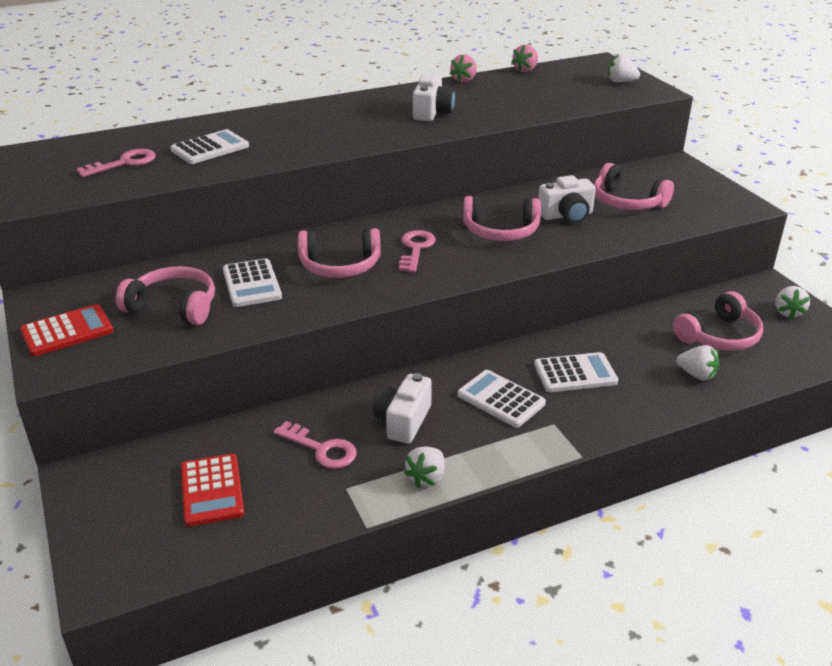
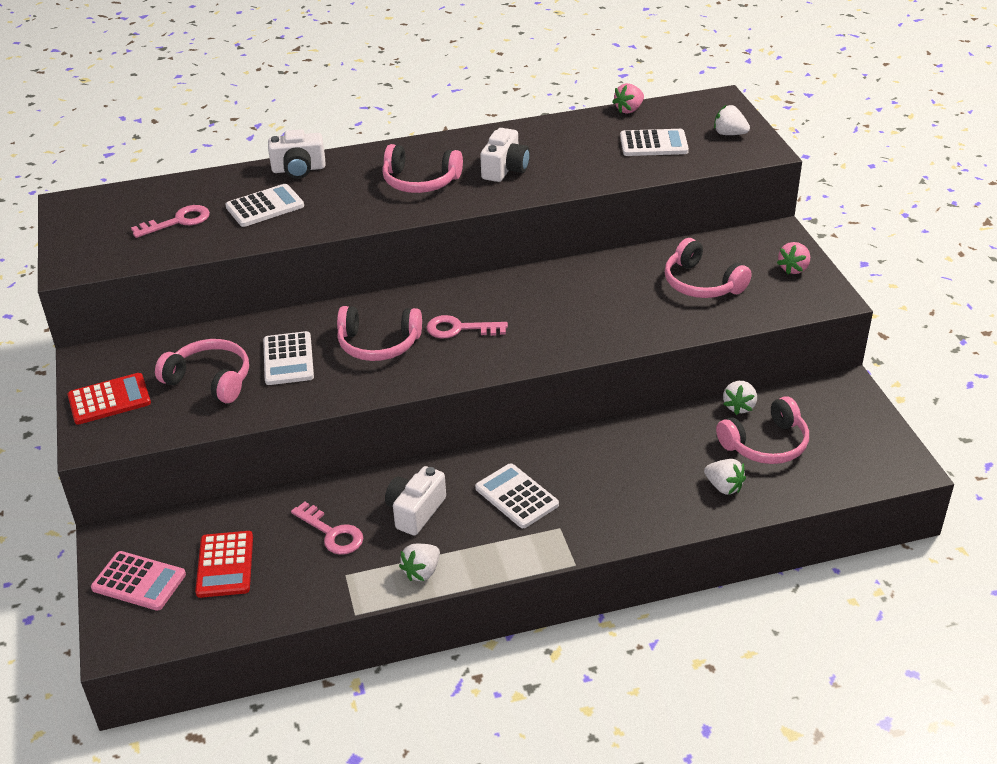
camera: 10 degrees right, 5 degrees up
(117, 516) = (139, 581): none -> pink calculator
(415, 249) = (459, 329): pink key -> pink key turned 105 degrees counterclockwise
(464, 80) = (555, 122): pink strawberry -> pink strawberry (793, 269)
(501, 231) = (553, 313): pink headphones -> pink headphones (420, 181)
(566, 215) = (629, 297): white camera -> white camera (299, 169)
(575, 373) = (600, 474): white calculator -> white calculator (653, 144)
(788, 312) = (853, 422): white strawberry -> white strawberry (739, 406)

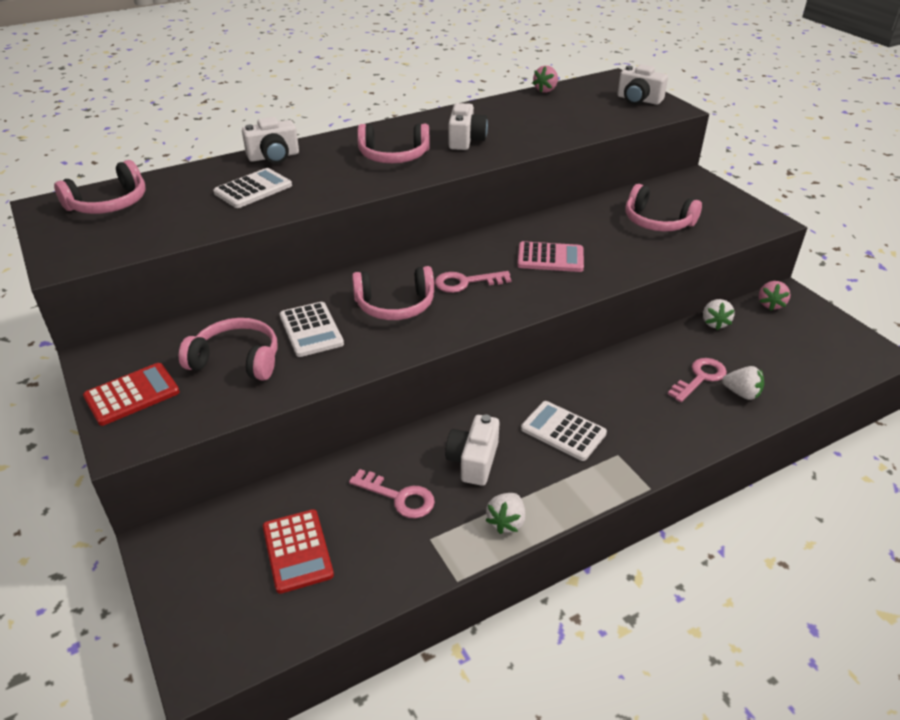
camera: 15 degrees left, 0 degrees up
(139, 581) = (206, 587): pink calculator -> pink calculator (550, 258)
(178, 221) = (169, 210): pink key -> pink key (700, 378)
(653, 144) = (581, 111): white calculator -> none
(729, 134) = (638, 100): white strawberry -> white camera
(766, 444) = (754, 351): pink headphones -> pink headphones (109, 203)
(793, 269) = (724, 202): pink strawberry -> pink strawberry (770, 304)

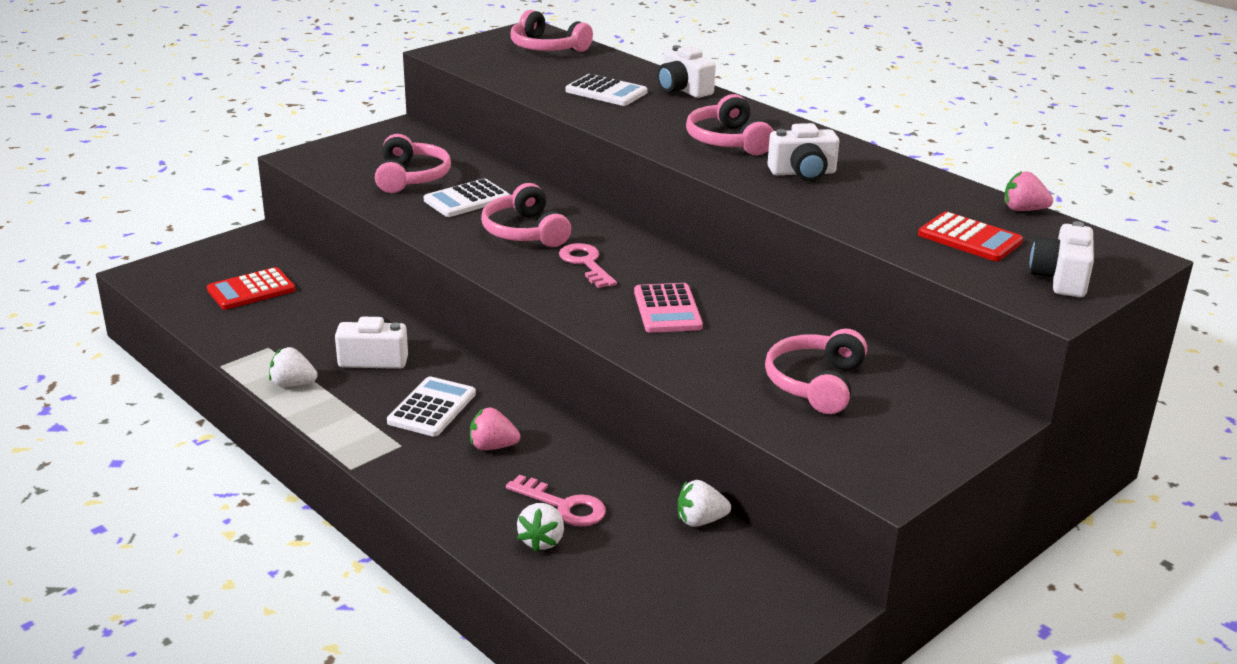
camera: 75 degrees right, 10 degrees down
(132, 394) = (355, 149): red calculator -> red calculator (969, 238)
(399, 497) = (318, 326): pink key -> none
(770, 304) = (781, 579): pink strawberry -> pink strawberry (492, 446)

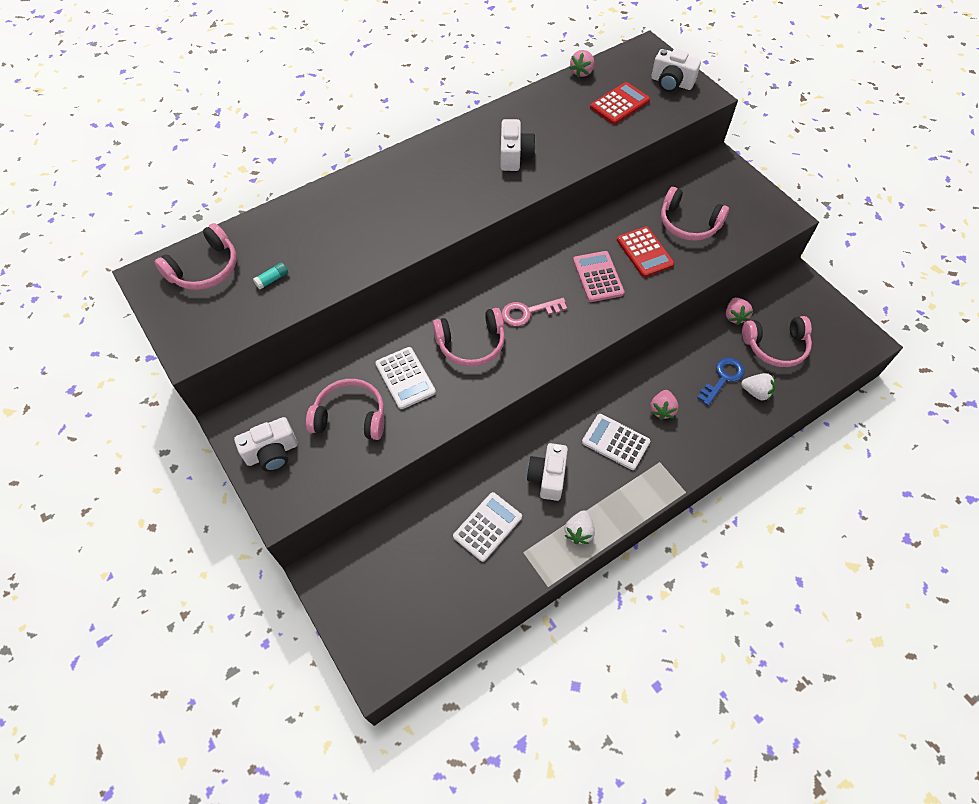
camera: 80 degrees left, 30 degrees up
(251, 290) = (425, 571): red calculator -> red calculator (644, 252)
(540, 73) = (272, 279): none -> turquoise glue stick
(564, 506) = (723, 378): pink key -> blue key
(606, 92) = (331, 240): white calculator -> white calculator (487, 526)
(667, 309) = (598, 277): pink calculator -> pink calculator turned 105 degrees counterclockwise
(683, 89) = (340, 192): white camera -> white camera (272, 453)
(700, 521) = (734, 316): white strawberry -> pink strawberry
(728, 141) = (451, 183): pink headphones -> pink headphones (775, 346)

